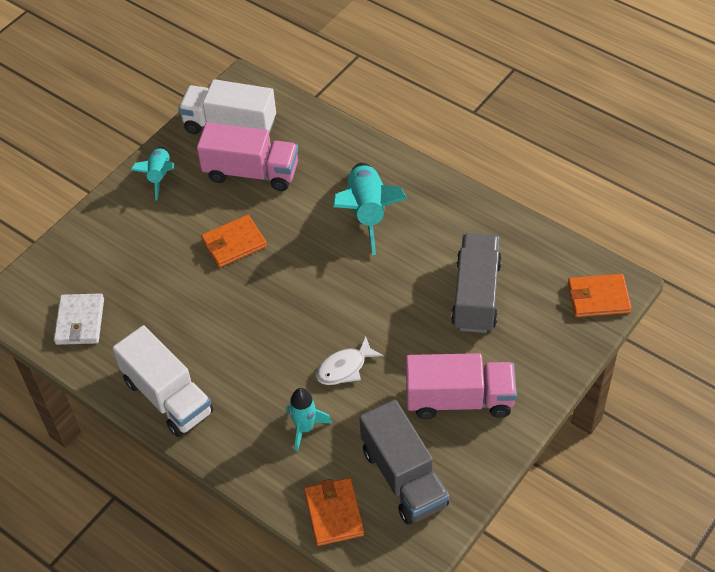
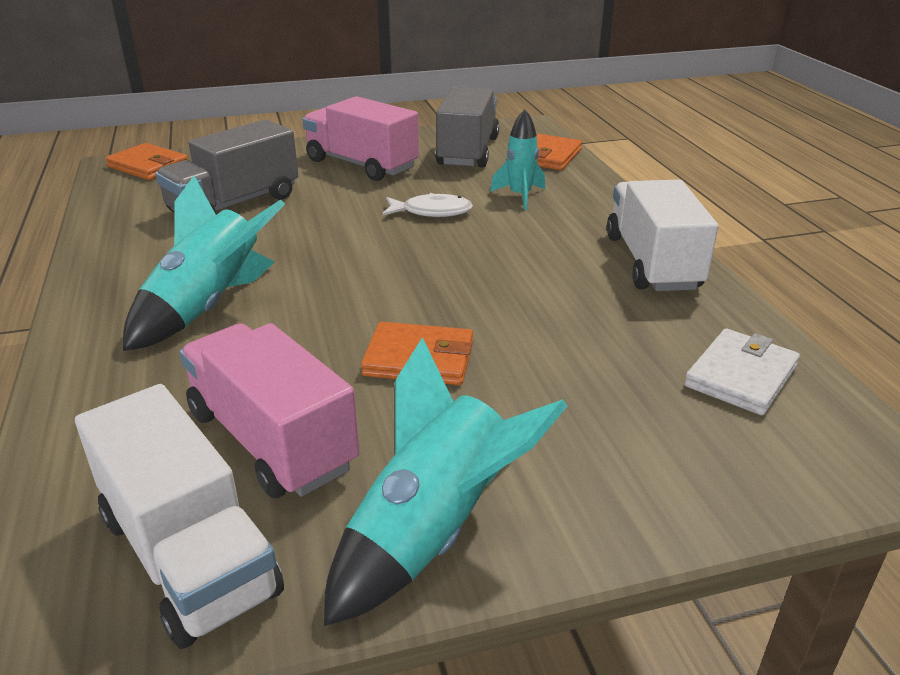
camera: 145 degrees left, 20 degrees down
(160, 176) = (433, 531): turquoise rocket -> turquoise rocket, size x1.65

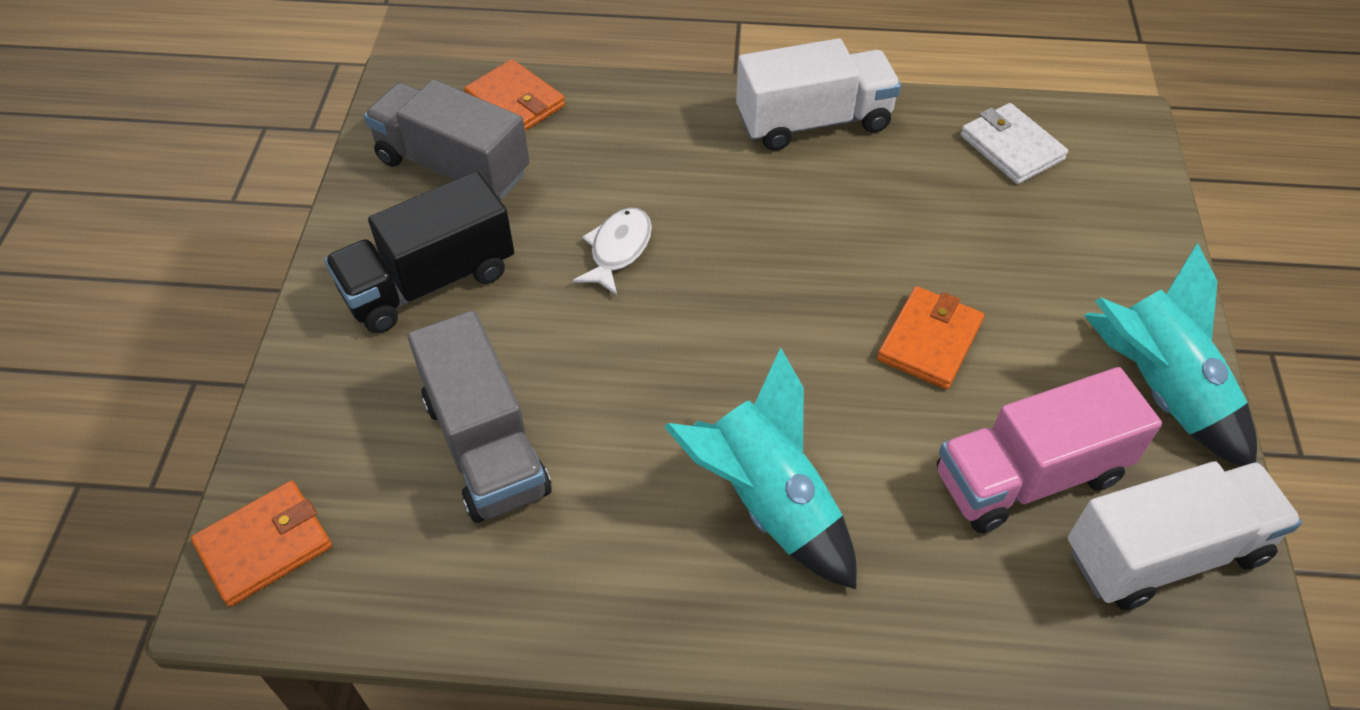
camera: 70 degrees left, 20 degrees up
(361, 164) = (429, 282): pink truck -> black truck
(520, 196) = (616, 163): turquoise rocket -> none
(652, 262) = (813, 122): white truck -> white truck turned 150 degrees clockwise

